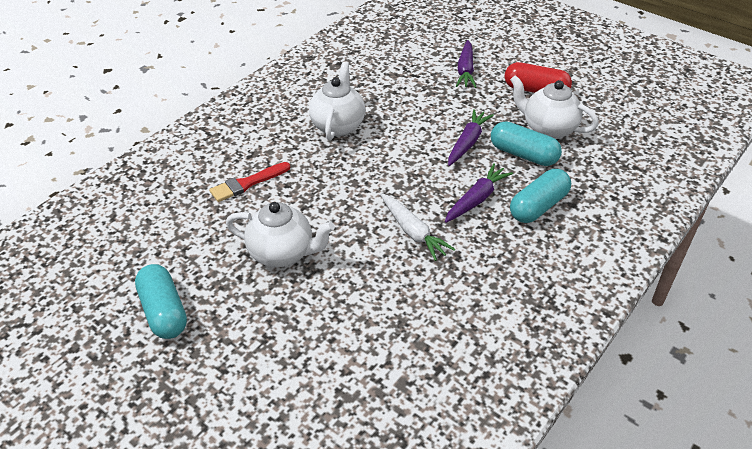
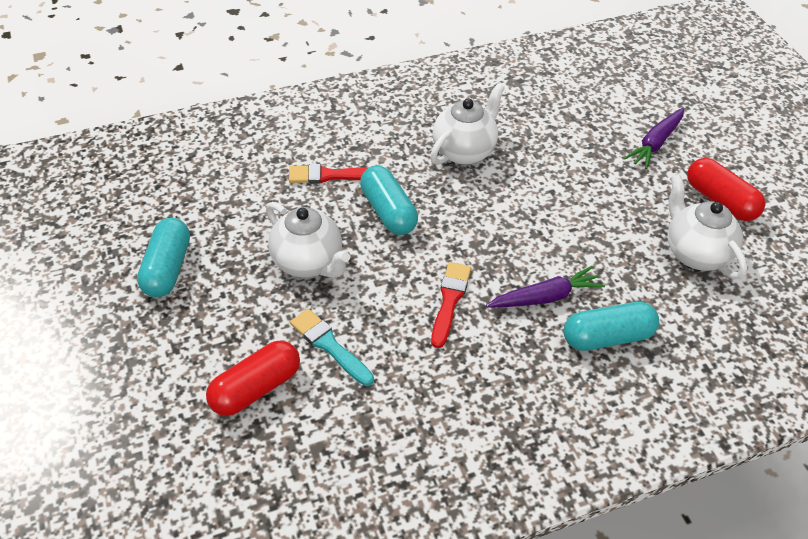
camera: 30 degrees right, 5 degrees up
(317, 365) = (256, 388): none -> red capsule
(349, 305) = (330, 346): none -> turquoise brush
(413, 232) = (450, 301): white carrot -> red brush
(467, 143) = (588, 229): purple carrot -> none
(523, 155) = (640, 270): turquoise capsule -> turquoise capsule (388, 211)

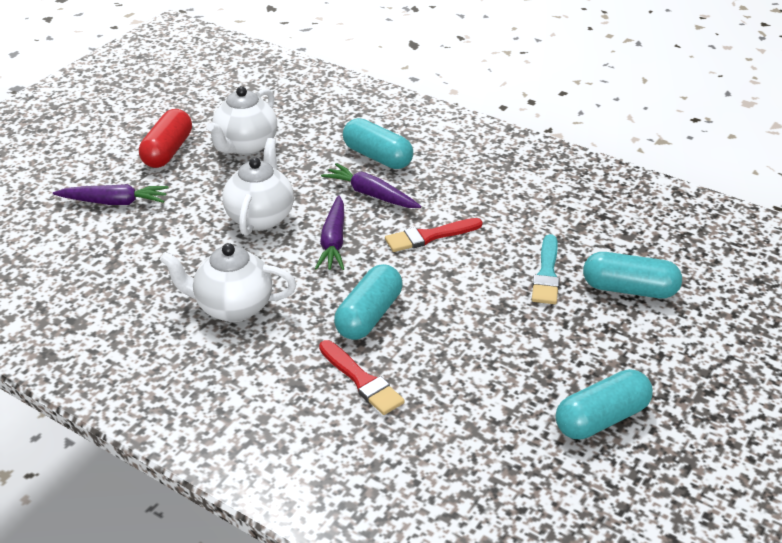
camera: 125 degrees left, 10 degrees down
(256, 388) = (629, 289): red capsule -> turquoise capsule
(308, 262) = (484, 331): white teapot -> white teapot (260, 217)
(496, 238) = (333, 241): none -> purple carrot

